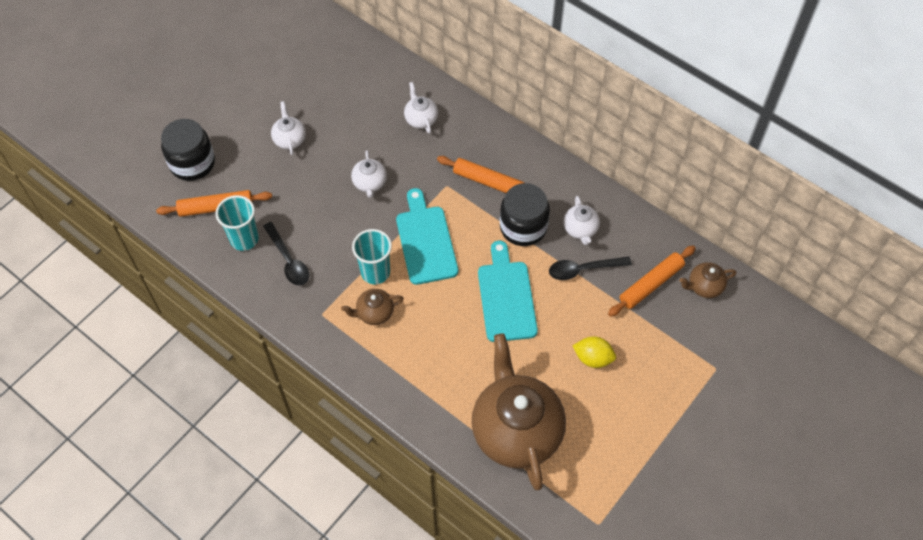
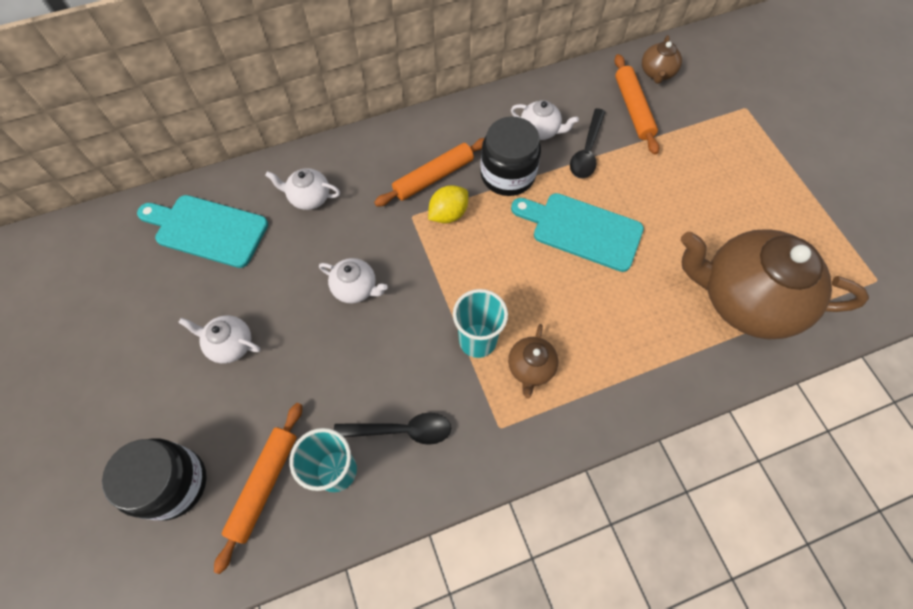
camera: 60 degrees left, 5 degrees up
(425, 241) = (468, 270): turquoise cutting board -> turquoise cutting board (207, 230)
(593, 358) = (691, 193): yellow lemon -> yellow lemon (448, 214)

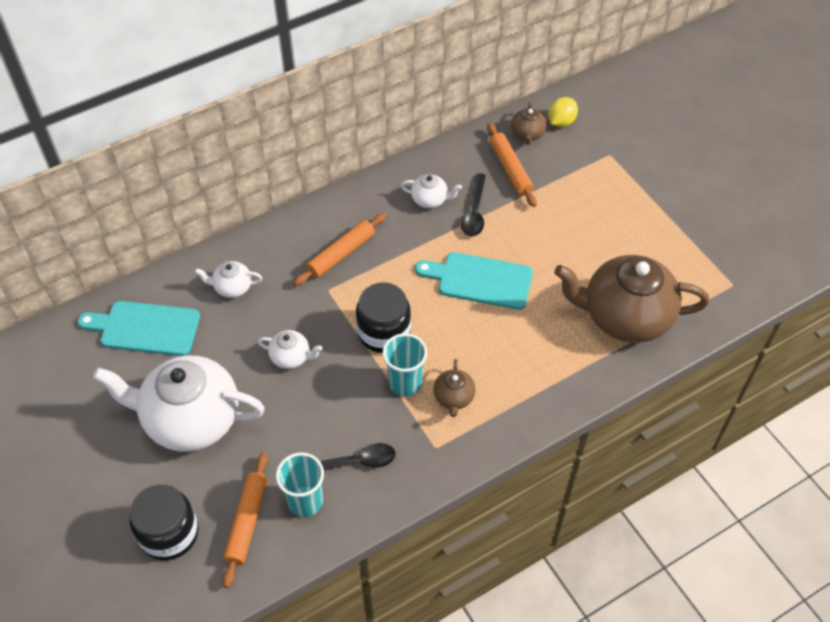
camera: 10 degrees left, 10 degrees down
(230, 344) = (191, 419): white teapot -> white teapot, size x2.31
(448, 214) = (360, 283): yellow lemon -> yellow lemon (561, 122)
(507, 175) = (407, 242): black jar -> black jar (384, 332)

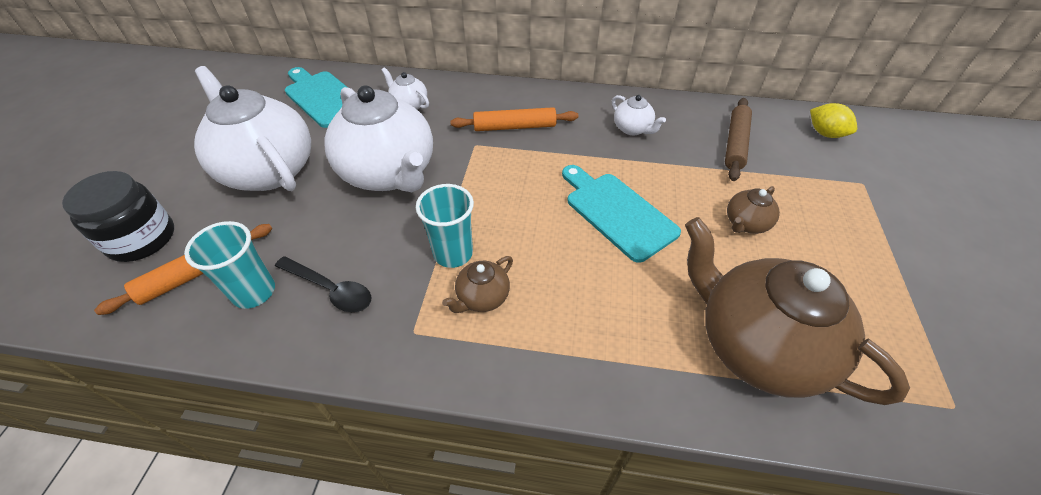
camera: 40 degrees right, 5 degrees down
(291, 357) = (389, 173): white teapot -> white teapot, size x2.31
(384, 332) = (482, 201): black jar -> none
(474, 212) = (666, 157): black spoon -> none
(510, 169) = (735, 144): orange rolling pin -> brown rolling pin
(527, 134) = (778, 127): brown teapot -> brown teapot (745, 224)
(561, 122) = (825, 133): yellow lemon -> yellow lemon turned 60 degrees clockwise

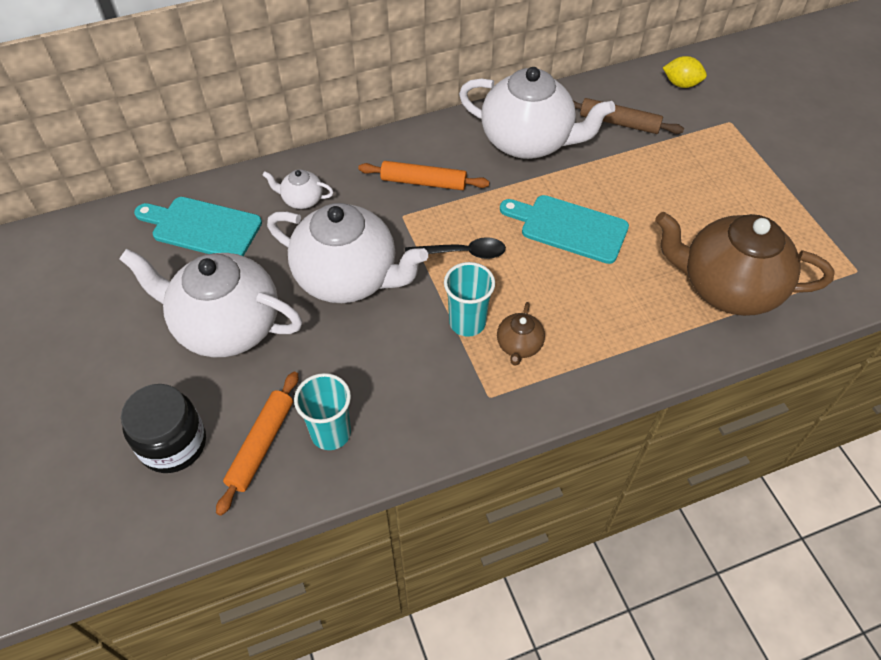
camera: 30 degrees left, 5 degrees up
(330, 289) = (393, 399): black spoon -> black spoon (462, 253)
(514, 127) = (423, 182): orange rolling pin -> orange rolling pin turned 45 degrees clockwise
(632, 129) = (528, 142): white teapot -> white teapot, size x2.31
(735, 144) = (619, 123): brown rolling pin -> brown rolling pin turned 60 degrees counterclockwise
(745, 224) = (668, 195): brown teapot -> none

